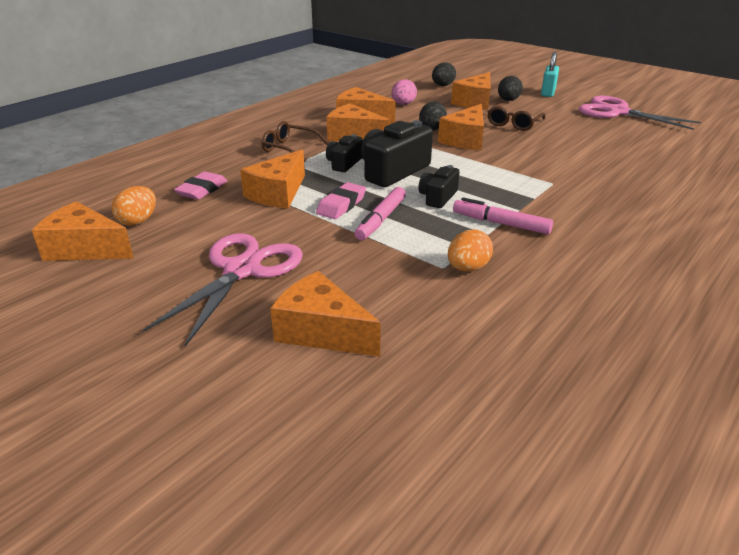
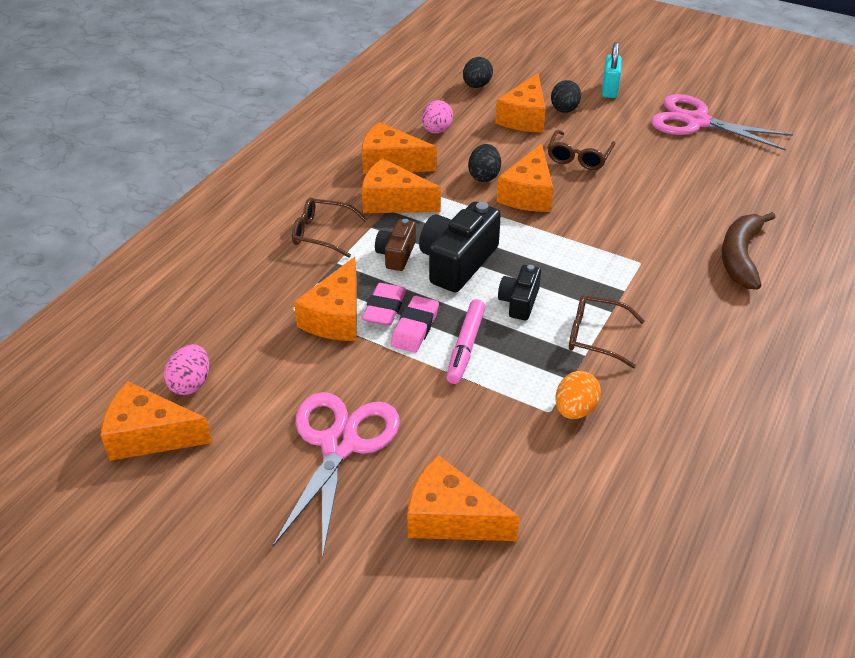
camera: 10 degrees left, 10 degrees up
(138, 221) = (191, 383): orange egg -> pink egg
(202, 190) = (244, 321): pink eraser -> pink eraser (384, 308)
(344, 163) = (396, 254): black camera -> brown camera
(500, 223) = (596, 336): pink marker -> brown glasses
(645, 186) = (740, 256): none -> brown banana

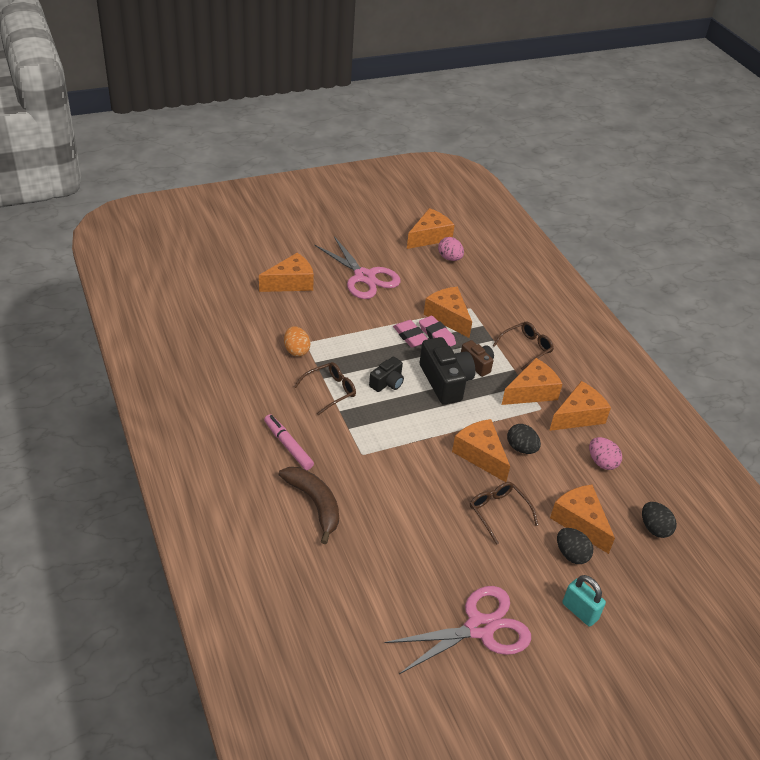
camera: 125 degrees right, 0 degrees up
(465, 347) = (377, 344): pink marker -> pink marker (288, 445)
(519, 302) = (387, 382): black camera -> black camera turned 75 degrees clockwise

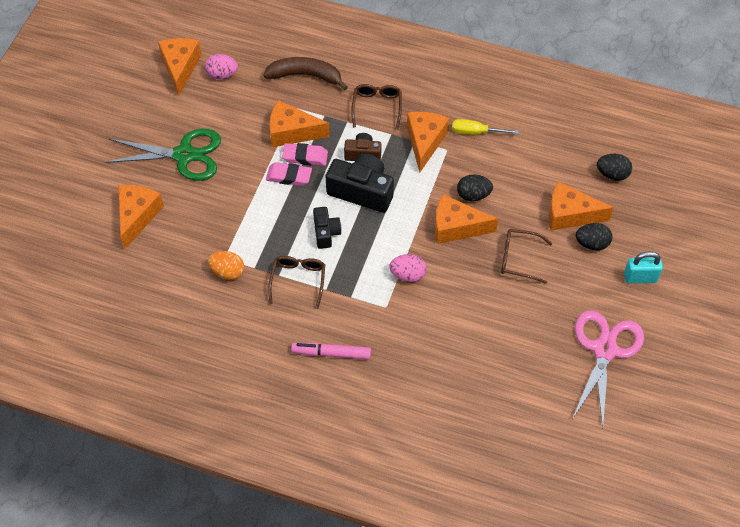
camera: 45 degrees left, 15 degrees up
(315, 504) = (408, 376): brown banana -> brown banana (306, 76)
(364, 277) = (184, 155): pink scissors -> green scissors
(578, 416) = (475, 132): orange cheese -> yellow screwdriver
(602, 462) = (530, 155): pink egg -> pink egg (408, 275)

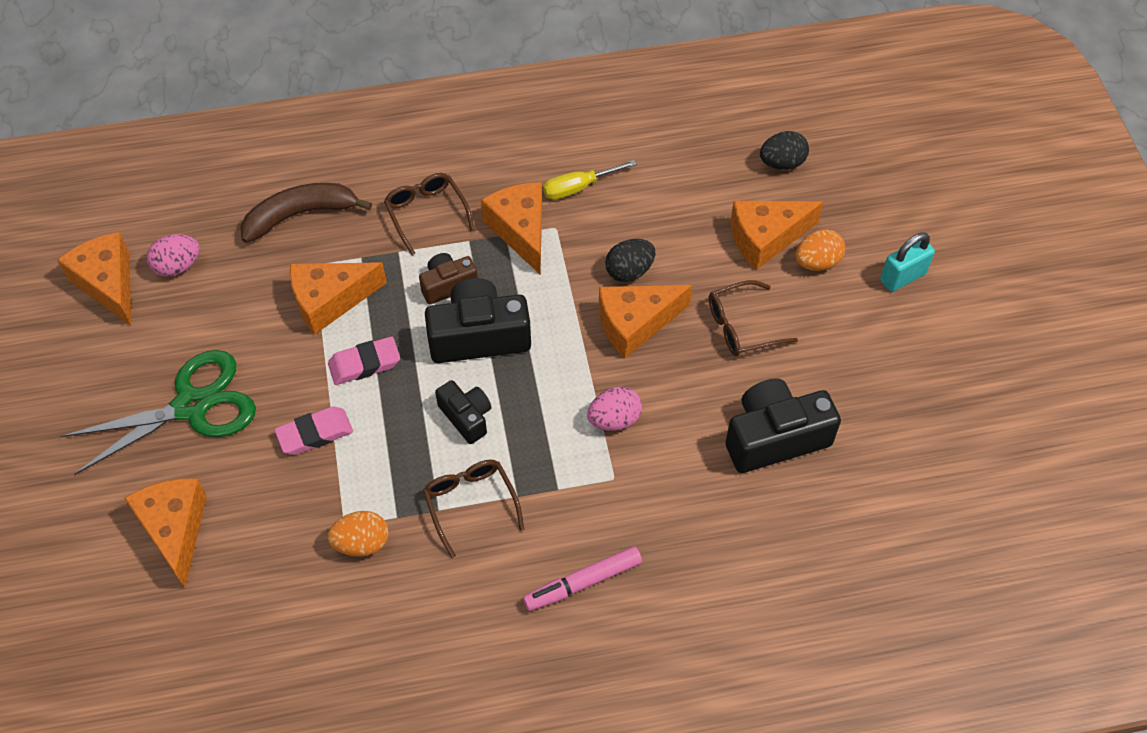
camera: 30 degrees left, 0 degrees up
(305, 157) = (370, 326): pink eraser -> pink eraser (315, 433)
(494, 331) = (775, 437): none -> black camera
(592, 243) = (817, 262): black egg -> orange egg
(605, 350) = (924, 391): pink scissors -> none

